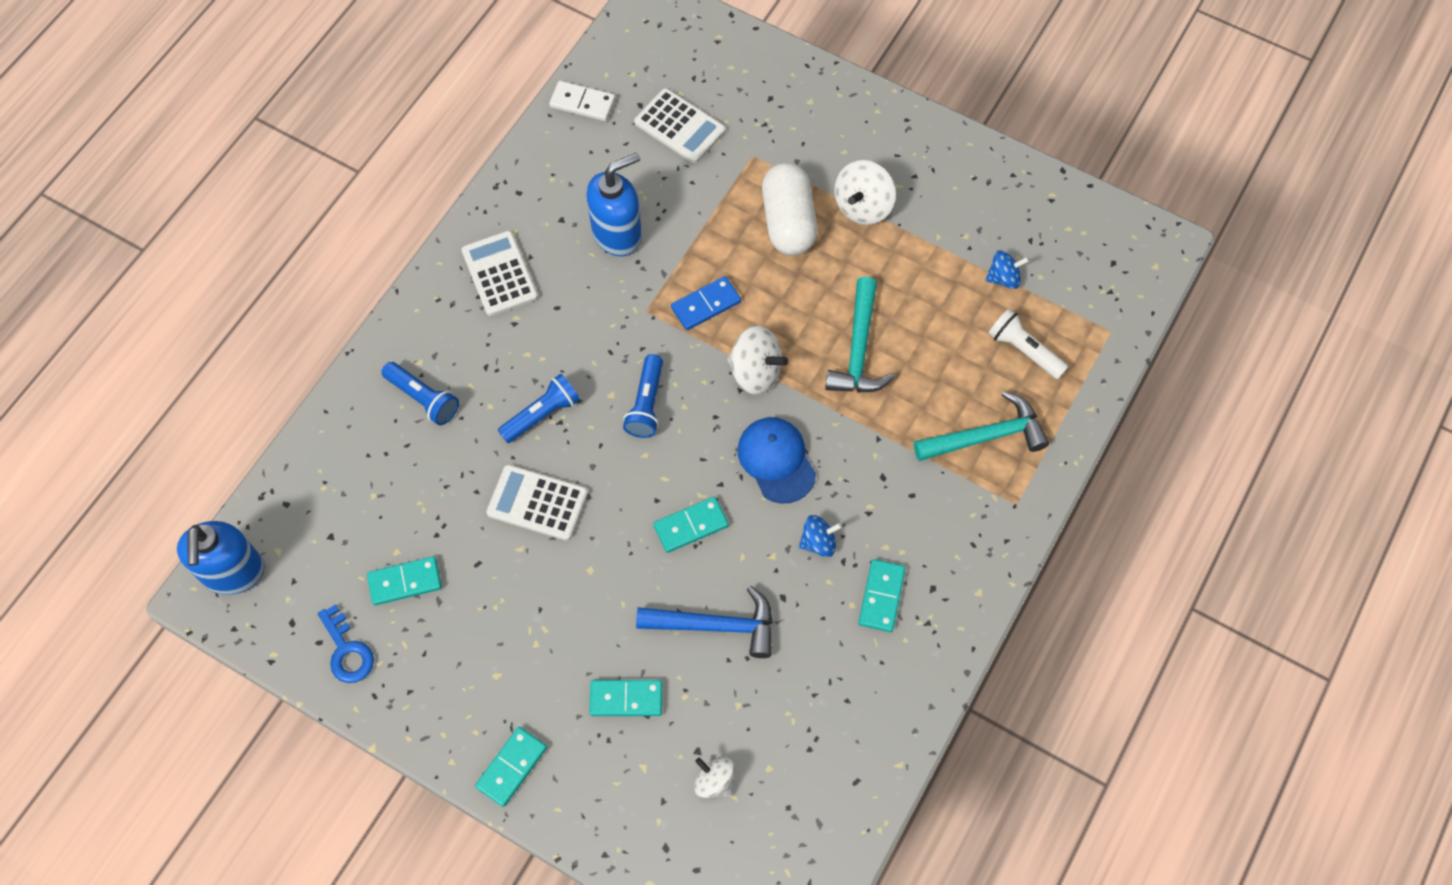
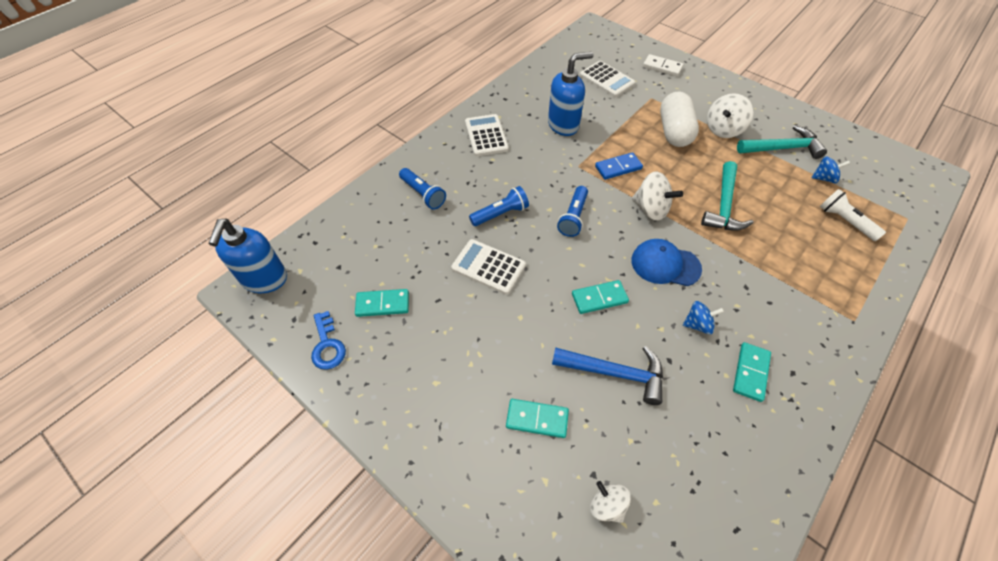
camera: 10 degrees right, 10 degrees down
(512, 767) = (434, 460): turquoise domino -> none
(582, 103) = (549, 63): white domino -> white domino (662, 67)
(776, 460) = (665, 264): blue cap -> blue cap turned 60 degrees counterclockwise
(986, 436) = (823, 271): turquoise hammer -> turquoise hammer (782, 148)

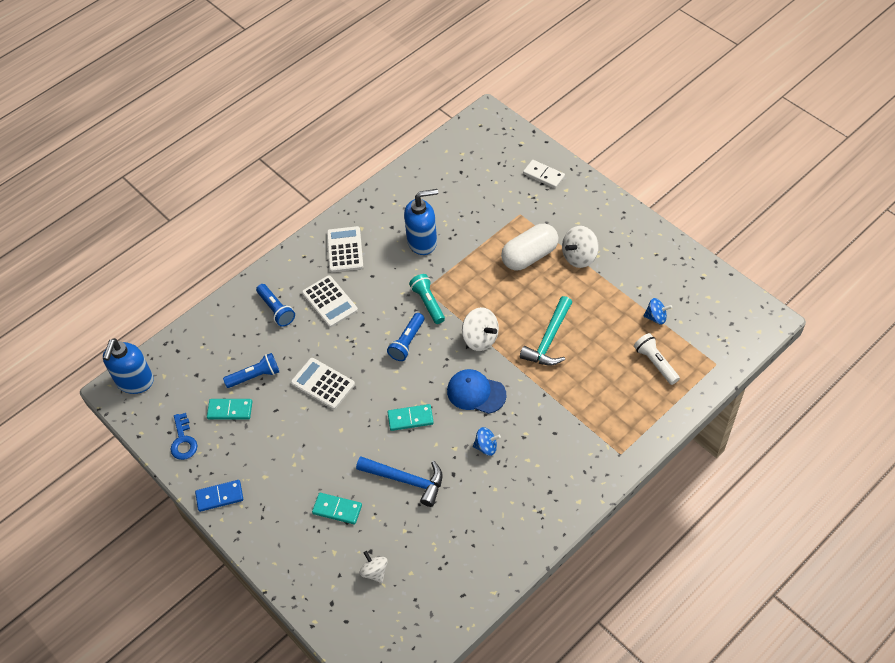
camera: 10 degrees right, 0 degrees up
(500, 214) = (342, 334): blue flashlight -> blue flashlight (255, 376)
(585, 178) = (428, 303): none -> turquoise flashlight
(607, 80) = (480, 188): white calculator -> white calculator (329, 302)
(618, 168) = (462, 293): blue domino -> blue domino (219, 497)
(674, 131) = (529, 256): white capsule -> white capsule turned 45 degrees clockwise
(750, 372) = (515, 488): turquoise domino -> none
(782, 148) = (629, 282): turquoise hammer -> none

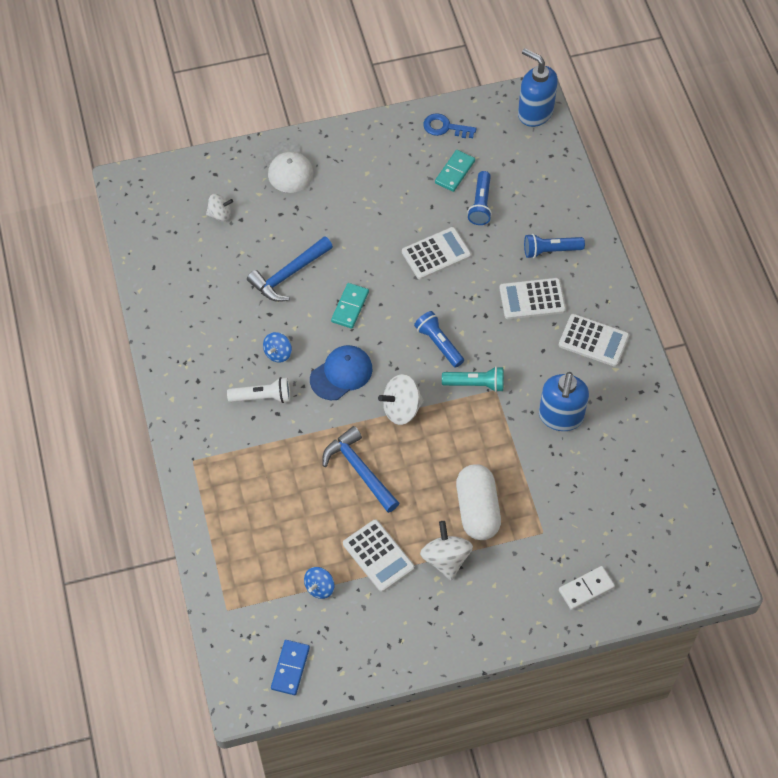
camera: 115 degrees right, 5 degrees up
(219, 497) = (369, 134): blue domino -> blue domino (290, 668)
(292, 544) = (287, 168): none -> white cap
(337, 509) = (297, 212): turquoise domino -> none
(549, 339) = (359, 470): turquoise hammer -> blue hammer
(606, 295) = (378, 556): none -> white calculator
(655, 363) = (267, 552): white flashlight -> white flashlight (262, 397)

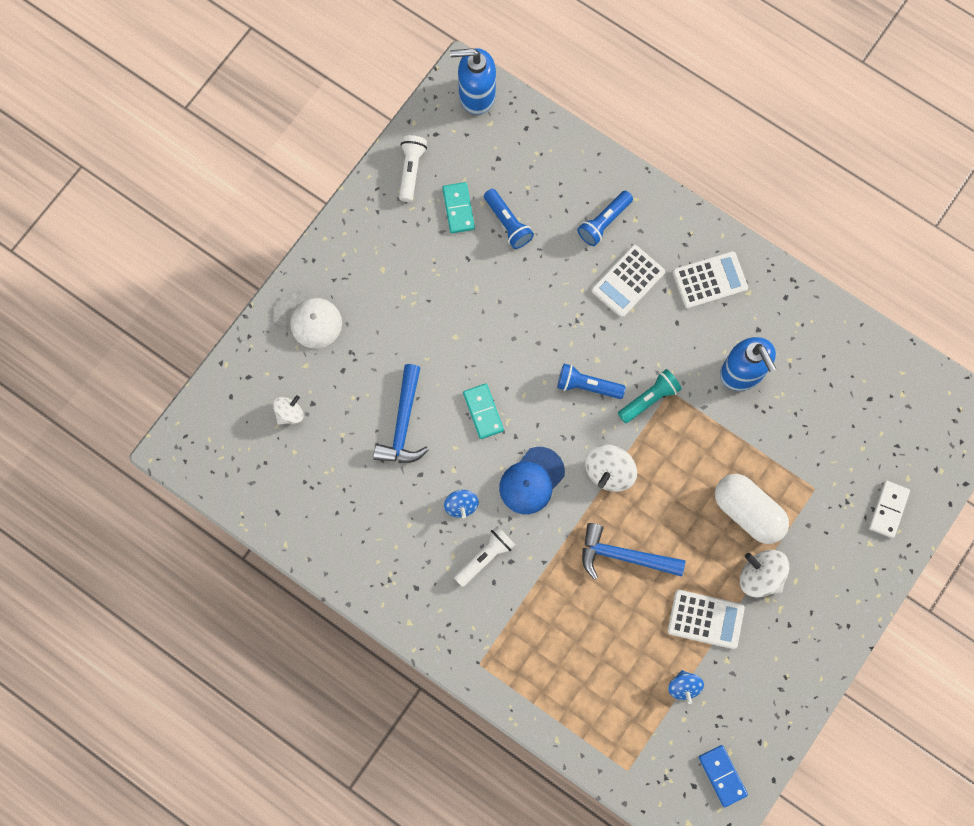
camera: 40 degrees left, 15 degrees up
(341, 374) = (531, 480): blue cap -> blue cap turned 150 degrees counterclockwise
(436, 254) = (511, 302): white calculator -> none
(445, 127) = (411, 170): blue key -> white flashlight

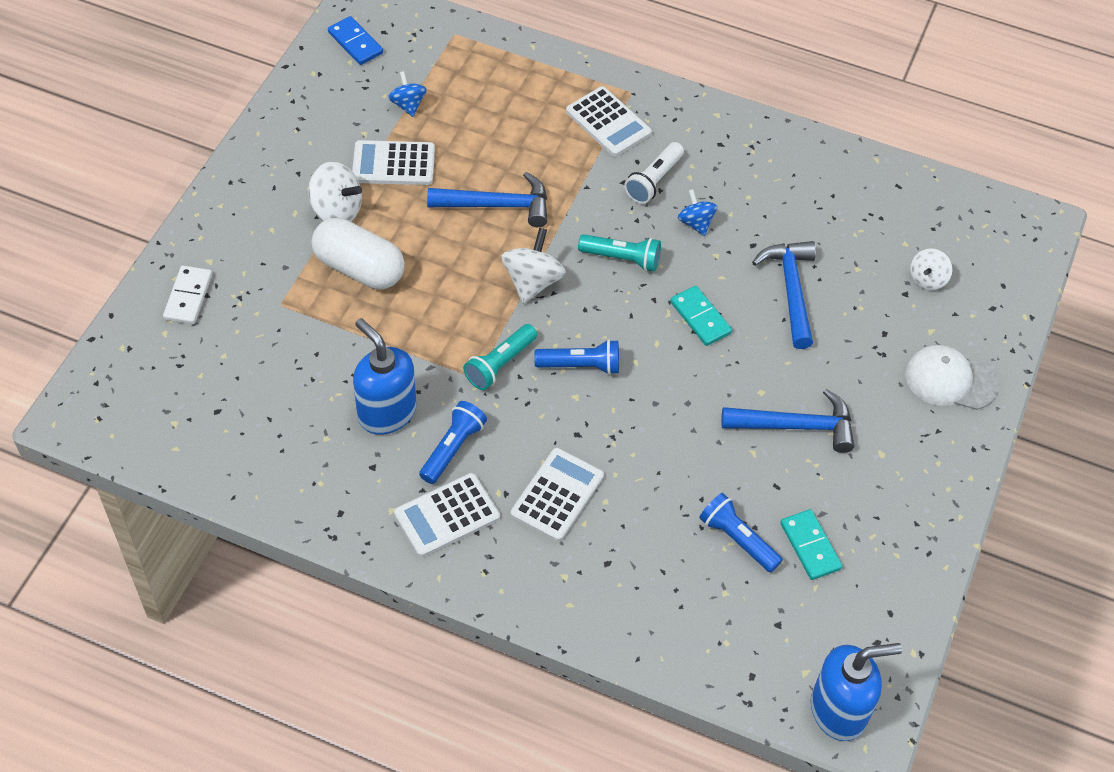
camera: 165 degrees right, 20 degrees down
(411, 170) = (892, 585): white flashlight -> none
(438, 303) = (795, 426): none -> blue hammer
(508, 631) = (608, 122): none -> white calculator
(531, 480) = (622, 259): blue cap -> turquoise flashlight
(604, 222) = (607, 565): blue flashlight -> blue flashlight (453, 448)

